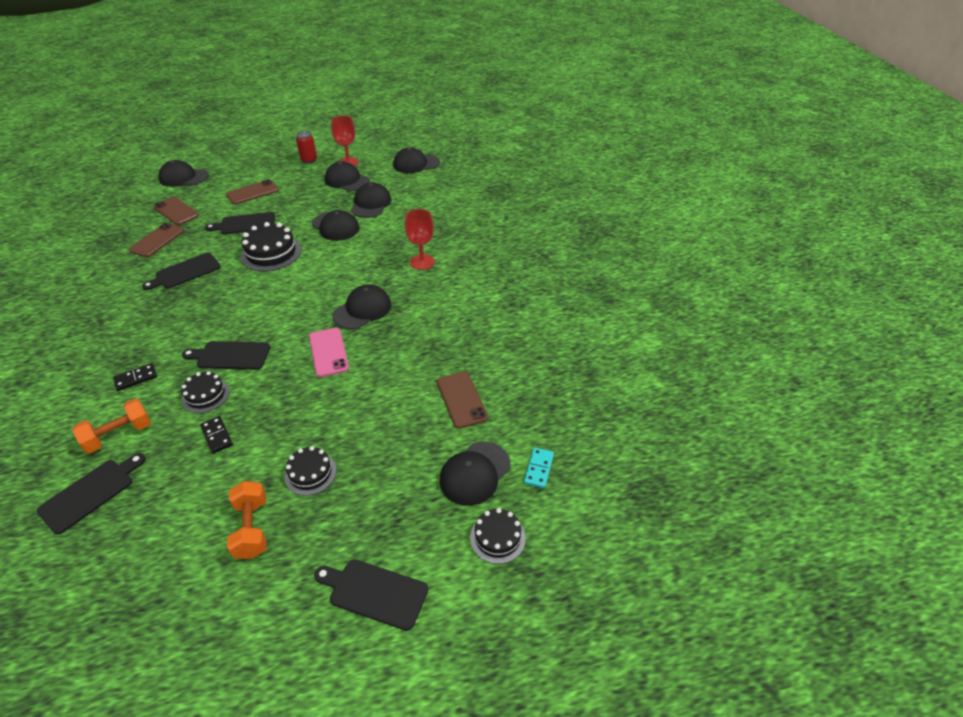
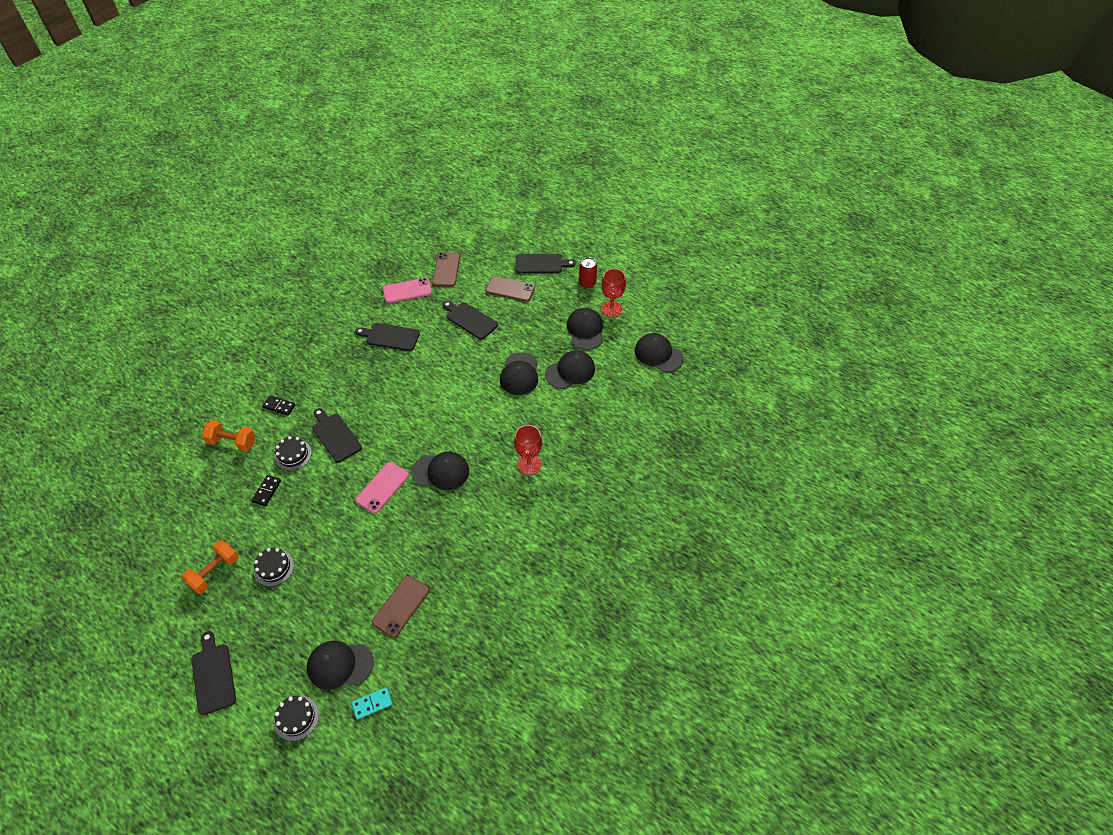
camera: 50 degrees right, 10 degrees up
(90, 493) = (186, 470): black cutting board -> black cutting board (541, 264)
(157, 240) = (407, 291): brown phone -> pink phone
(183, 177) = (487, 235): black cap -> none
(271, 253) = (453, 364): black cake -> none

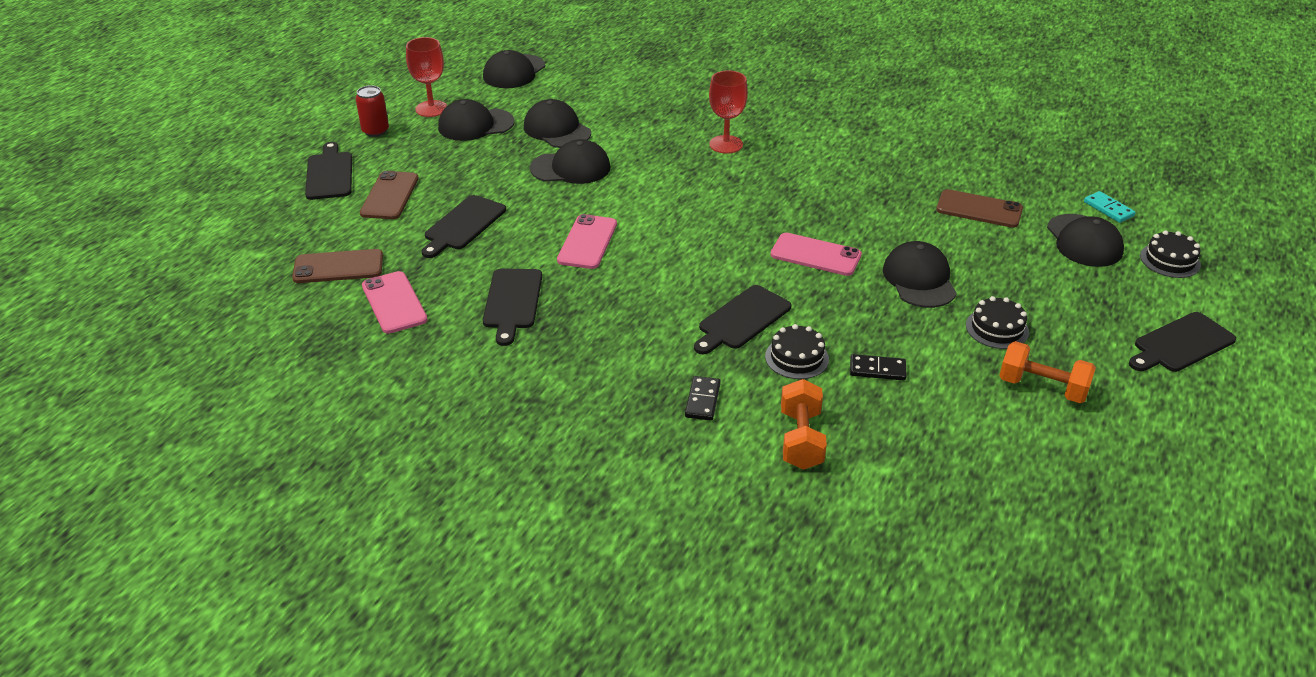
camera: 100 degrees left, 15 degrees down
(434, 374) = (587, 242): none -> pink phone
(441, 471) = (766, 209): black cap -> black cap (919, 279)

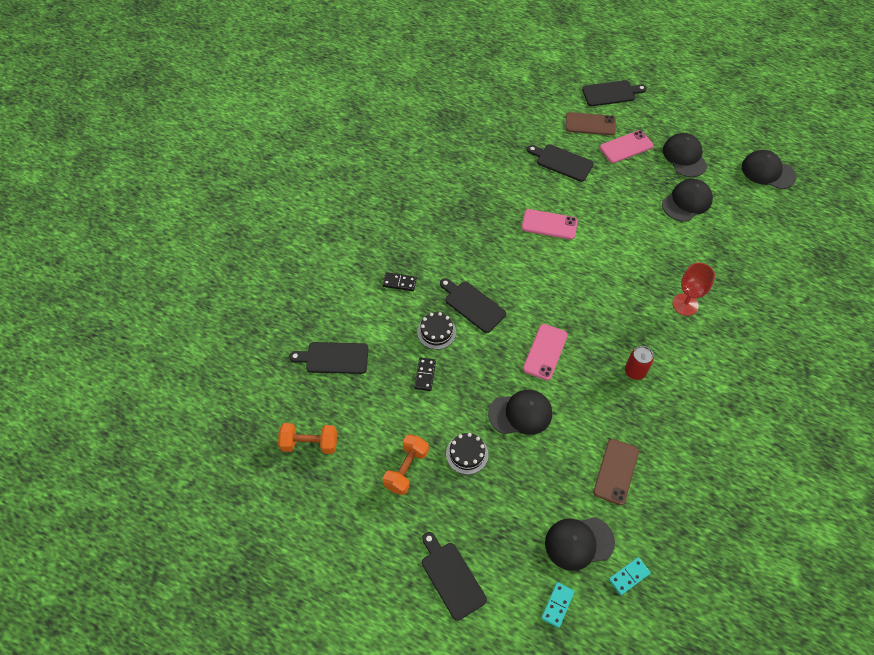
camera: 90 degrees right, 20 degrees up
(338, 267) = (515, 112): brown phone -> none
(375, 131) = (666, 107): red can -> red can (635, 371)
(394, 303) = (483, 140): pink phone -> pink phone (626, 147)
(431, 109) = (702, 131): red goblet -> none
(512, 302) = (486, 191): black cutting board -> black cutting board (334, 358)
(571, 168) = (637, 212): black cap -> none
(801, 440) = (365, 328): orange dumbbell -> orange dumbbell (309, 443)
(1170, 260) = (557, 605): black cake -> turquoise domino

